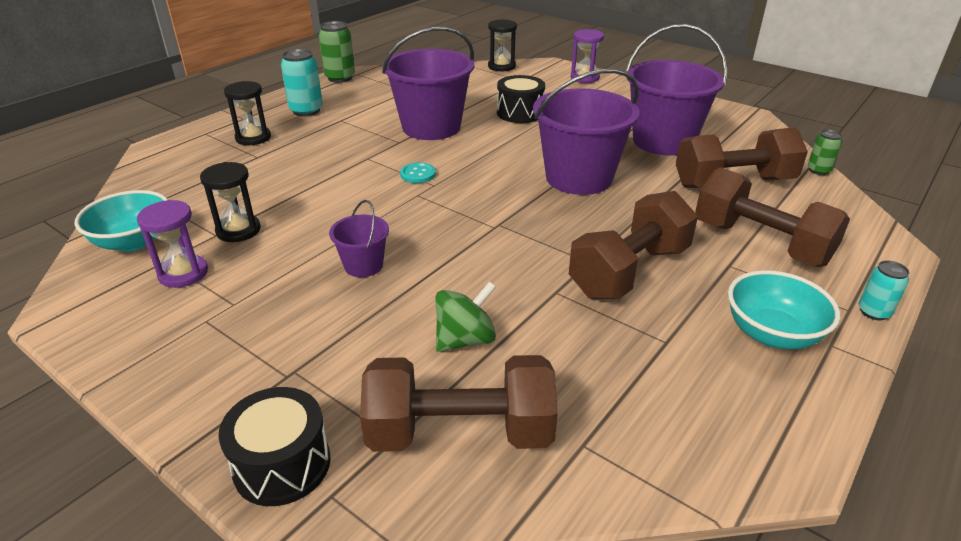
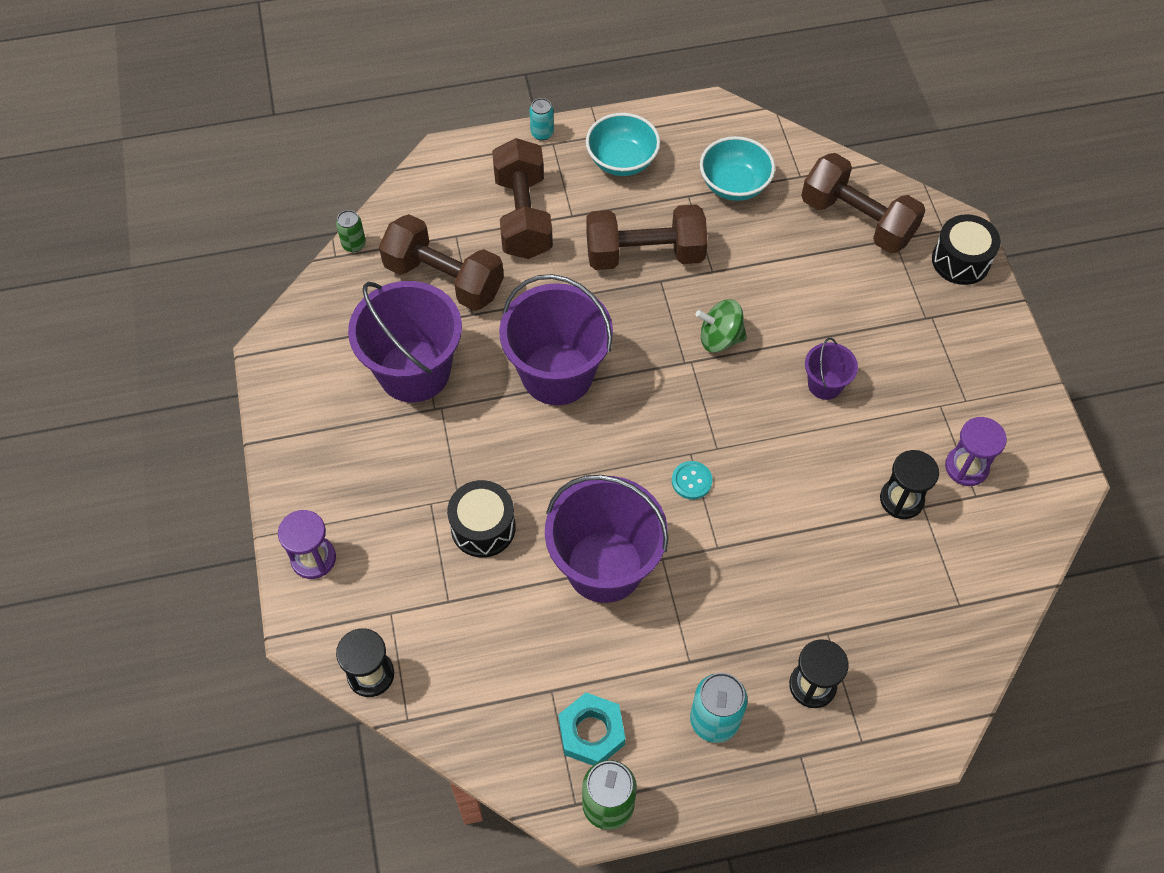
camera: 140 degrees left, 25 degrees up
(134, 242) = (996, 543): turquoise bowl -> turquoise bowl (734, 185)
(371, 88) = (591, 732): none -> turquoise nut
(465, 339) = (805, 273): green spinning top -> green spinning top (720, 338)

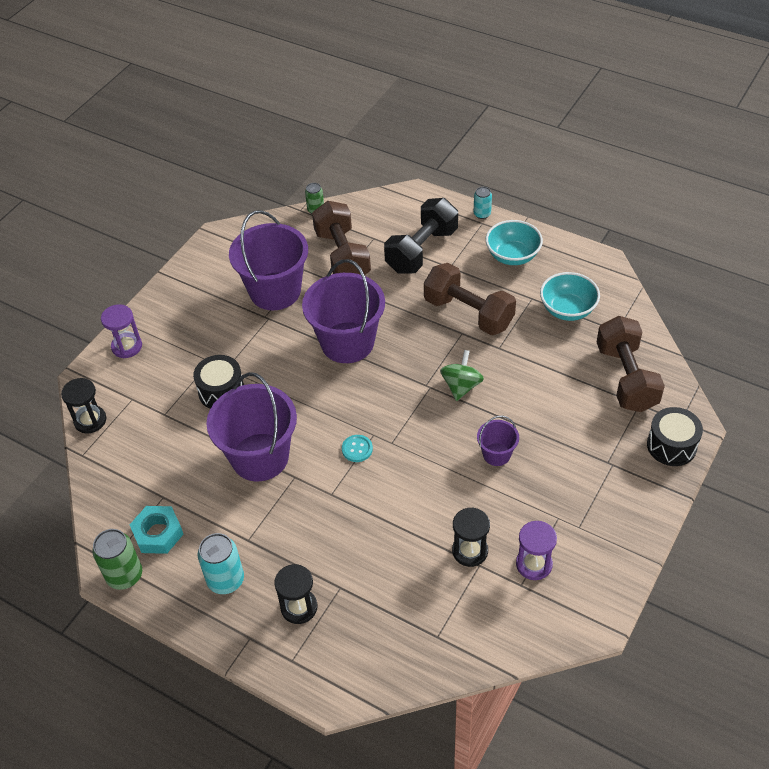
camera: 45 degrees right, 10 degrees down
(523, 216) = (422, 250): brown dumbbell -> black dumbbell
(720, 338) = (461, 386): green spinning top -> green spinning top turned 60 degrees clockwise

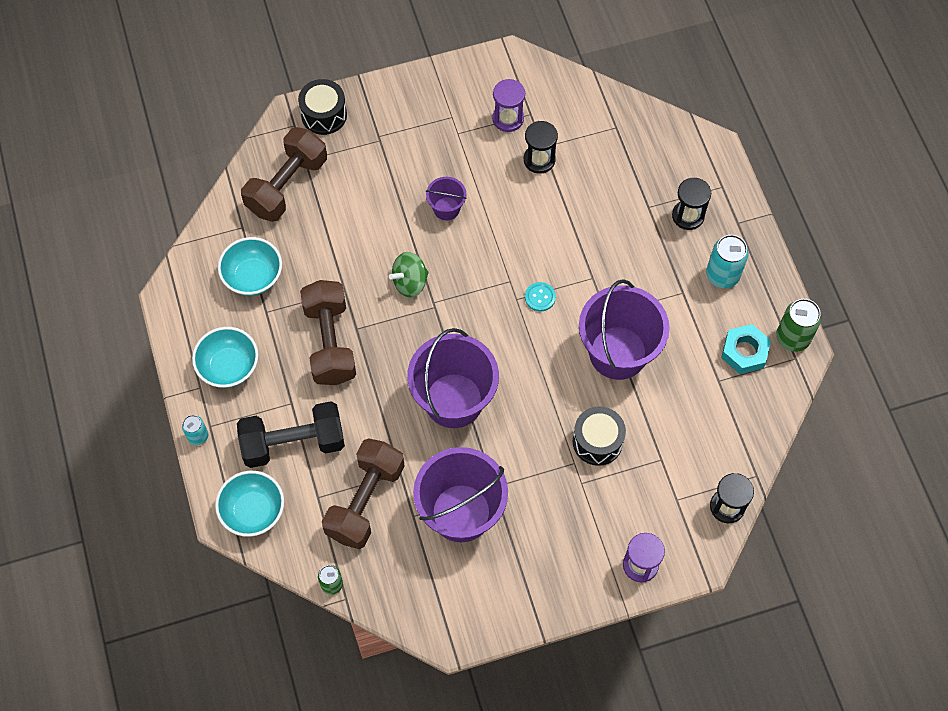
camera: 140 degrees left, 15 degrees up
(403, 207) = (253, 511): none -> turquoise bowl

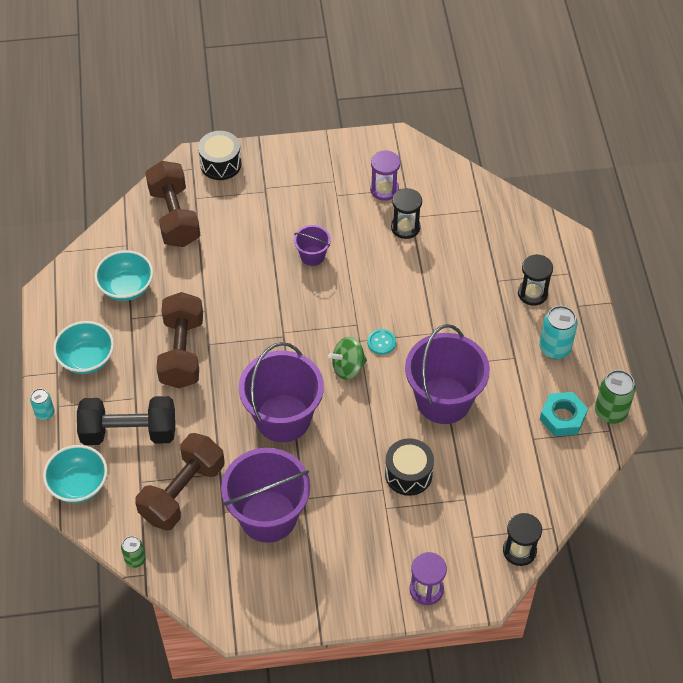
camera: 10 degrees right, 10 degrees down
(287, 185) = (174, 217): brown dumbbell -> brown dumbbell turned 60 degrees counterclockwise
(410, 282) = (265, 312): green spinning top -> green spinning top (348, 367)

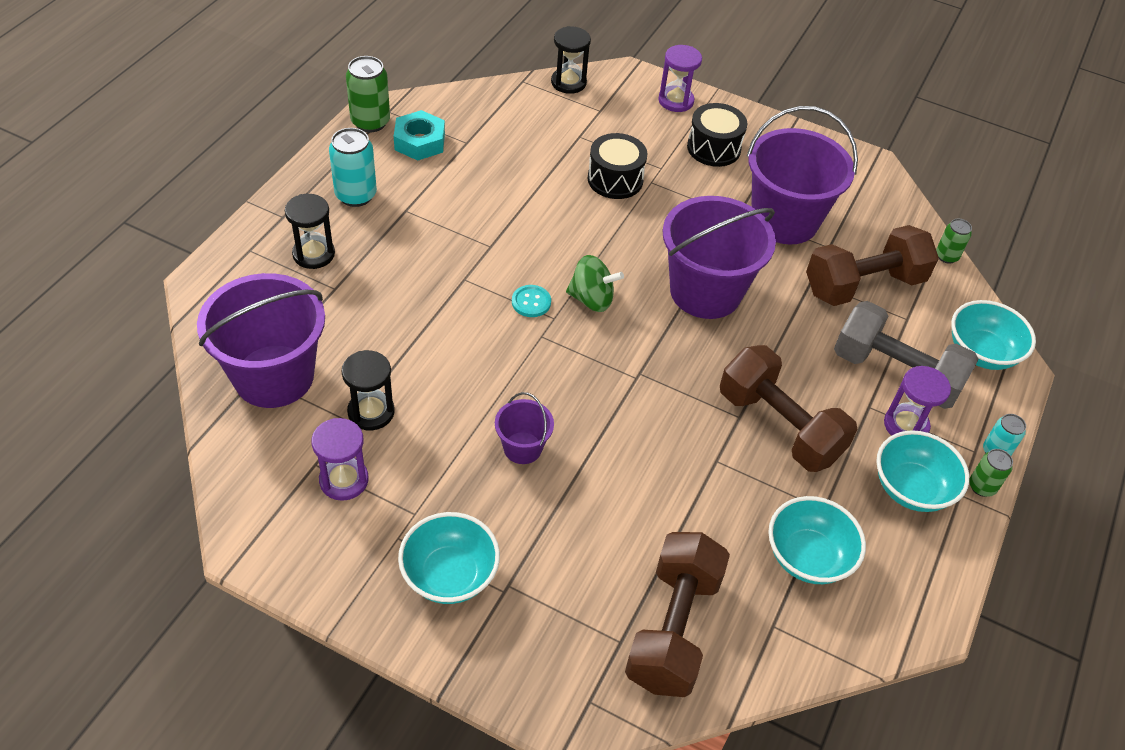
camera: 150 degrees left, 5 degrees down
(45, 384) = (982, 487): none -> green can
(107, 398) = (906, 425): none -> purple hourglass
(129, 432) = (895, 373): black dumbbell -> grey dumbbell
(182, 352) = (779, 426): brown dumbbell -> brown dumbbell turned 75 degrees counterclockwise
(220, 164) = (539, 680): black drum -> black drum (713, 148)
(296, 180) = (449, 575): none -> turquoise bowl
(443, 400) = (519, 215): purple bucket -> purple bucket (274, 376)

